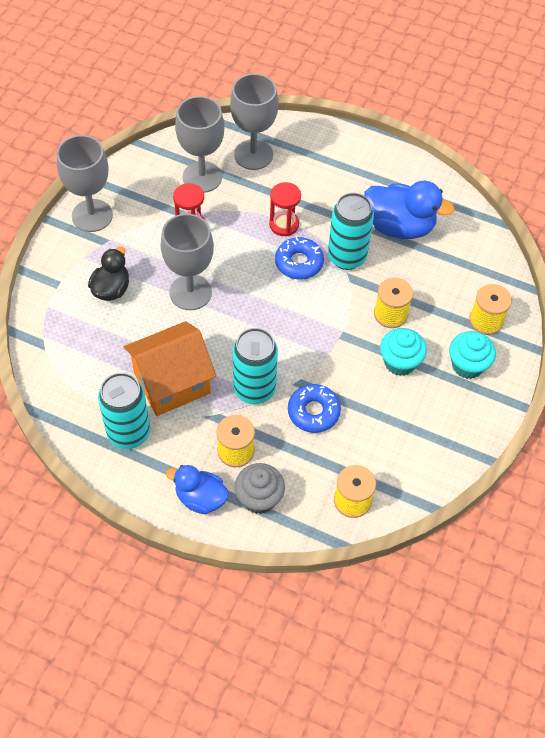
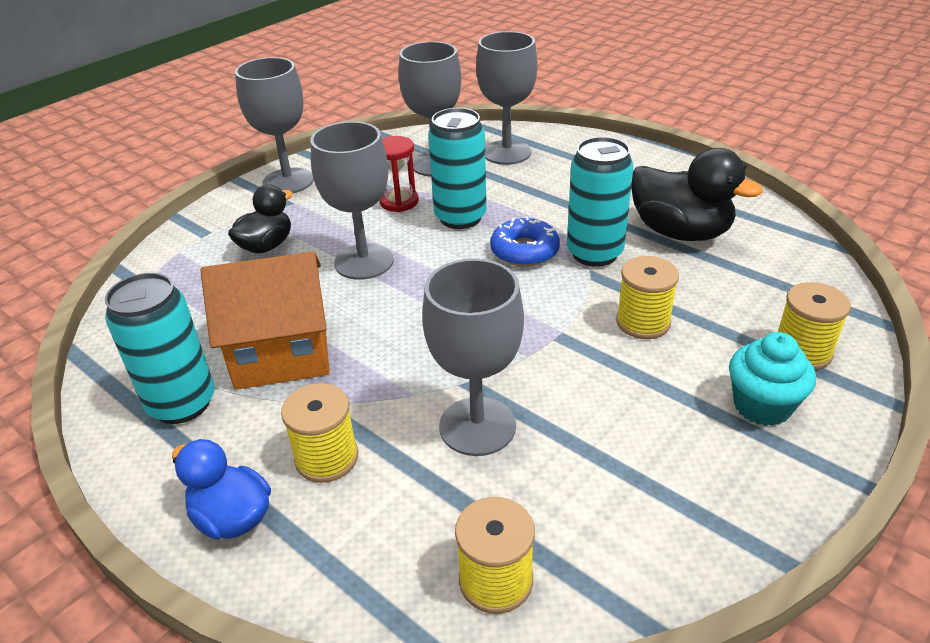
camera: 20 degrees right, 20 degrees down
(254, 389) = (397, 381): turquoise can -> turquoise can (460, 218)
(259, 498) = (329, 539): grey cupcake -> none
(284, 224) = (519, 213): red hourglass -> none
(313, 412) = (477, 426): blue donut -> grey goblet
(399, 226) = (680, 232): blue duck -> black duck
(400, 362) = (643, 383): turquoise cupcake -> none

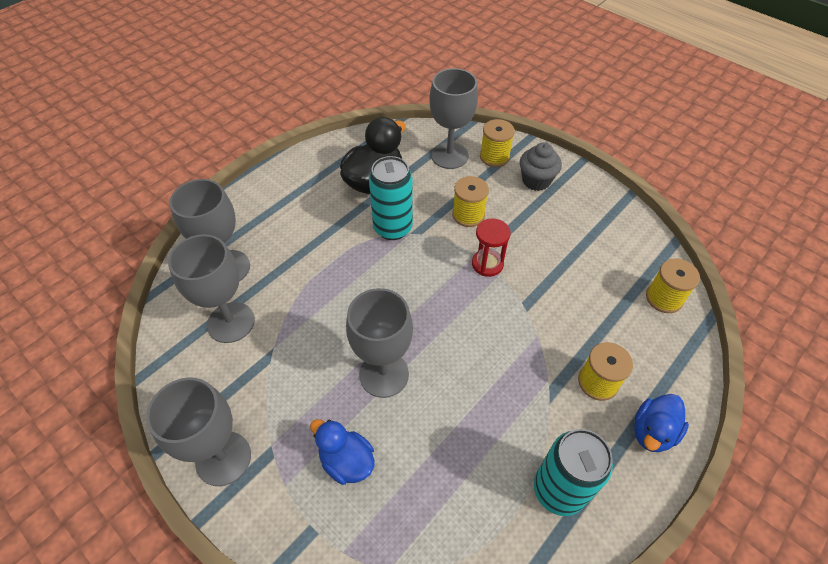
camera: 90 degrees left, 15 degrees up
(266, 246) = (346, 461): black duck -> blue duck
(281, 353) = (500, 424): orange house -> none
(399, 202) = (292, 351): red hourglass -> red hourglass (487, 264)
(460, 218) = (329, 305): turquoise can -> none
(477, 426) = (562, 302): grey goblet -> grey goblet (449, 156)
(524, 251) = (384, 266): blue donut -> none
(762, 406) = (536, 181): turquoise cupcake -> grey cupcake

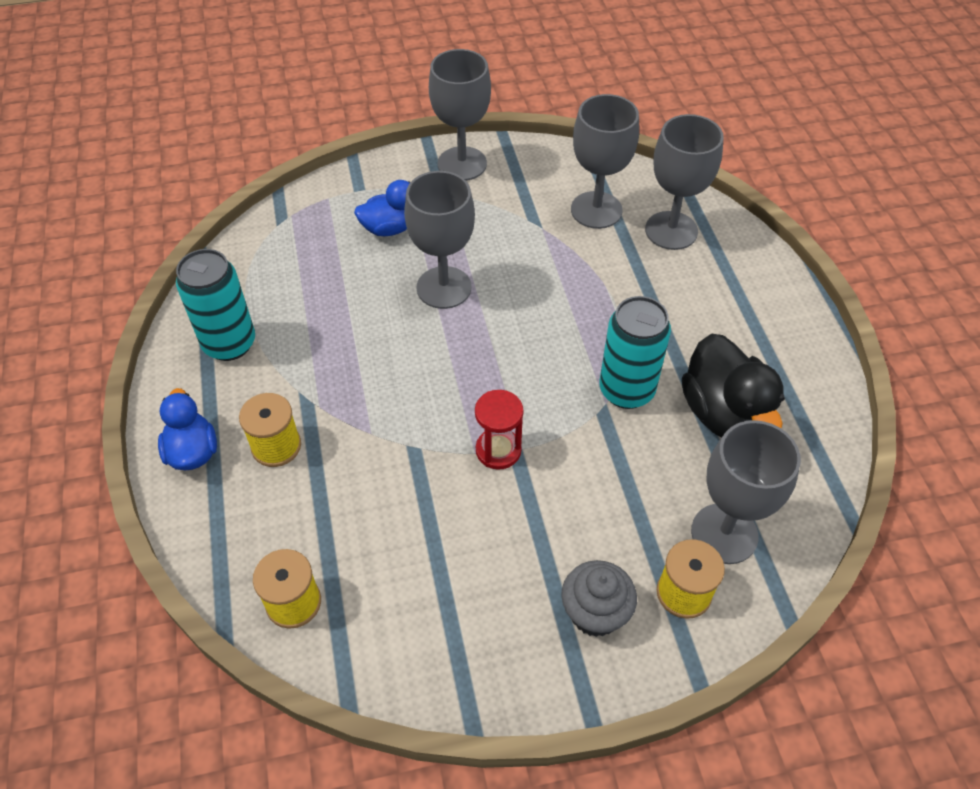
camera: 125 degrees right, 0 degrees up
(468, 215) = (590, 481): yellow spool -> none

